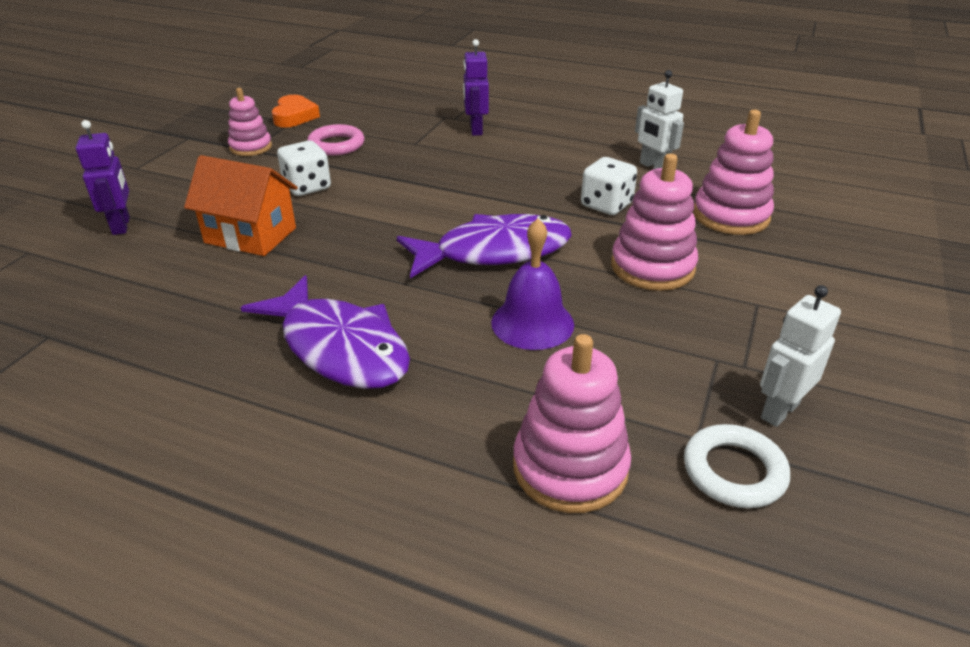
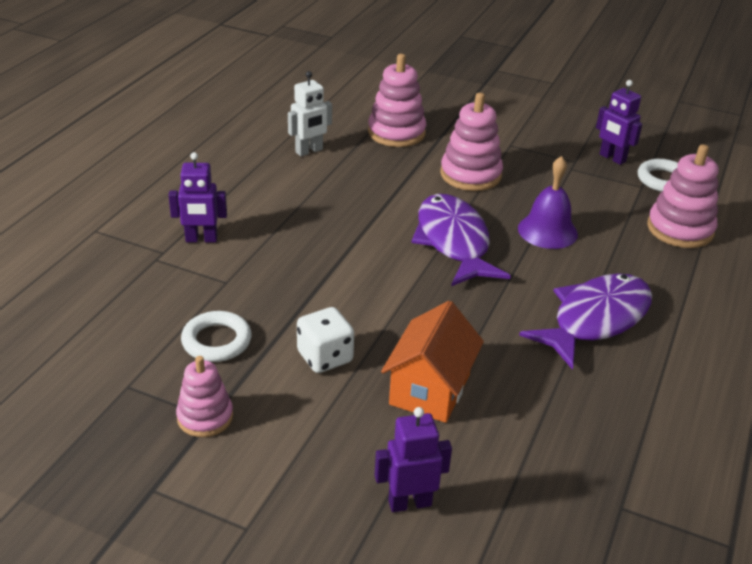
camera: 90 degrees left, 0 degrees up
(294, 116) = (111, 385): orange heart -> none
(336, 145) = (216, 341): pink ring -> white ring
(606, 205) = (377, 182): white dice -> none
(779, 411) = (612, 158): white robot -> purple robot

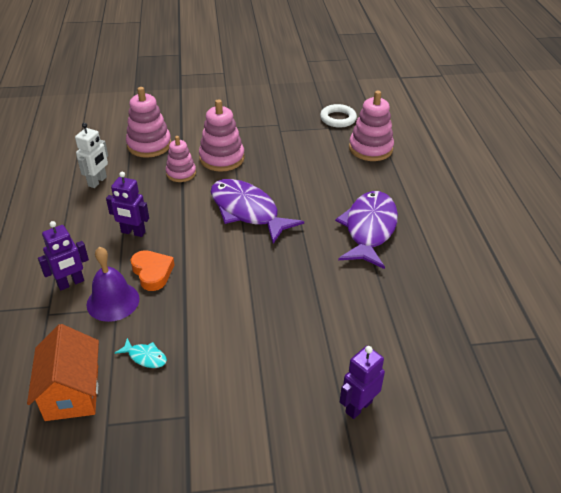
camera: 30 degrees left, 5 degrees up
(205, 417) = (182, 418): pink stacking toy -> pink stacking toy (181, 173)
(216, 341) = (145, 357): white ring -> turquoise fish
(292, 263) = (152, 272): none -> orange heart
(325, 357) = (229, 332): white dice -> none
(429, 389) = (311, 322): orange house -> orange house (72, 392)
(547, 231) = (298, 180): purple bell -> purple bell (113, 301)
(612, 158) = (298, 114): purple robot -> purple robot (133, 232)

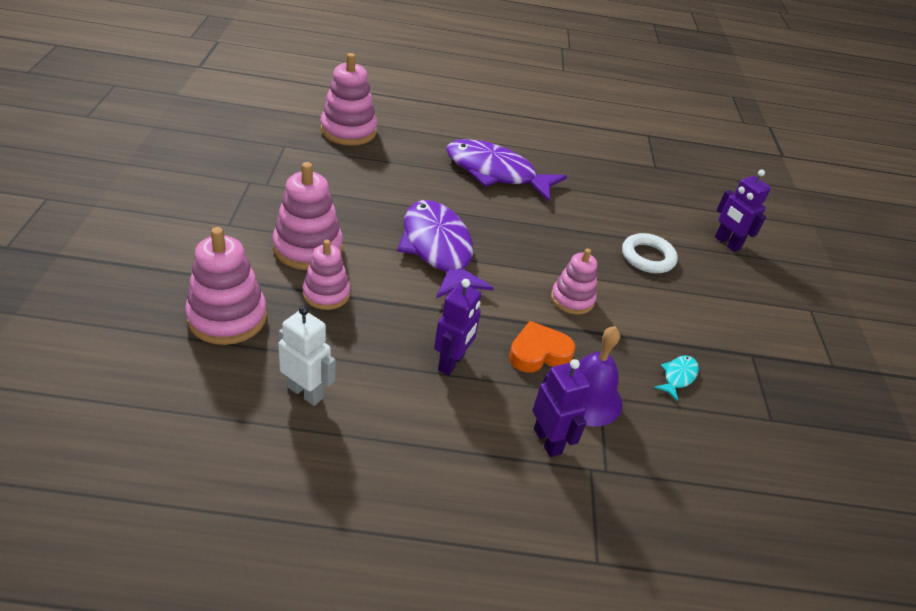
camera: 85 degrees left, 0 degrees up
(72, 392) = (733, 448): orange house -> none
(218, 287) = (572, 299): none -> pink stacking toy
(247, 211) = (438, 249): purple fish -> purple fish turned 105 degrees clockwise
(338, 119) = (268, 134): white ring -> white ring (647, 257)

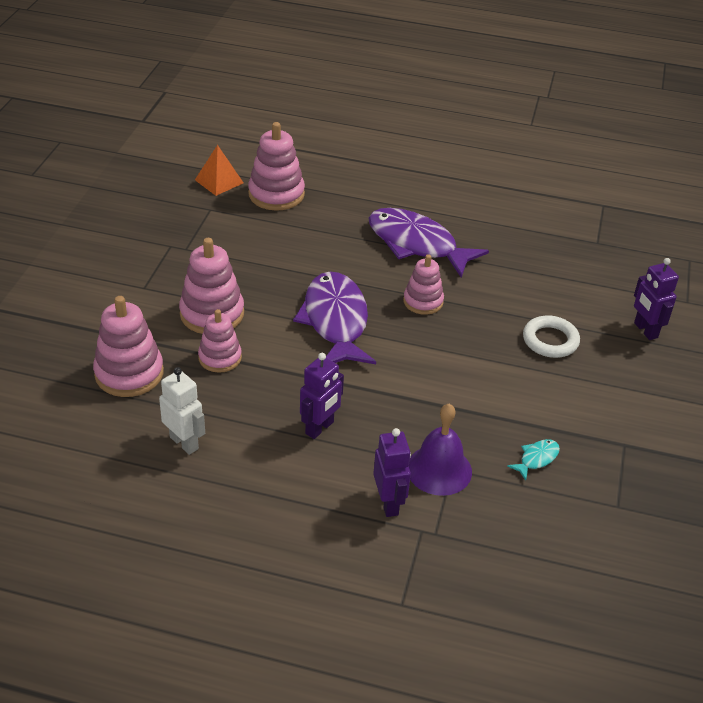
camera: 15 degrees right, 0 degrees up
(288, 120) = (219, 181): none -> orange pyramid
(538, 353) = (405, 426): orange heart -> none
(572, 299) = (455, 378): pink stacking toy -> pink stacking toy (423, 301)

